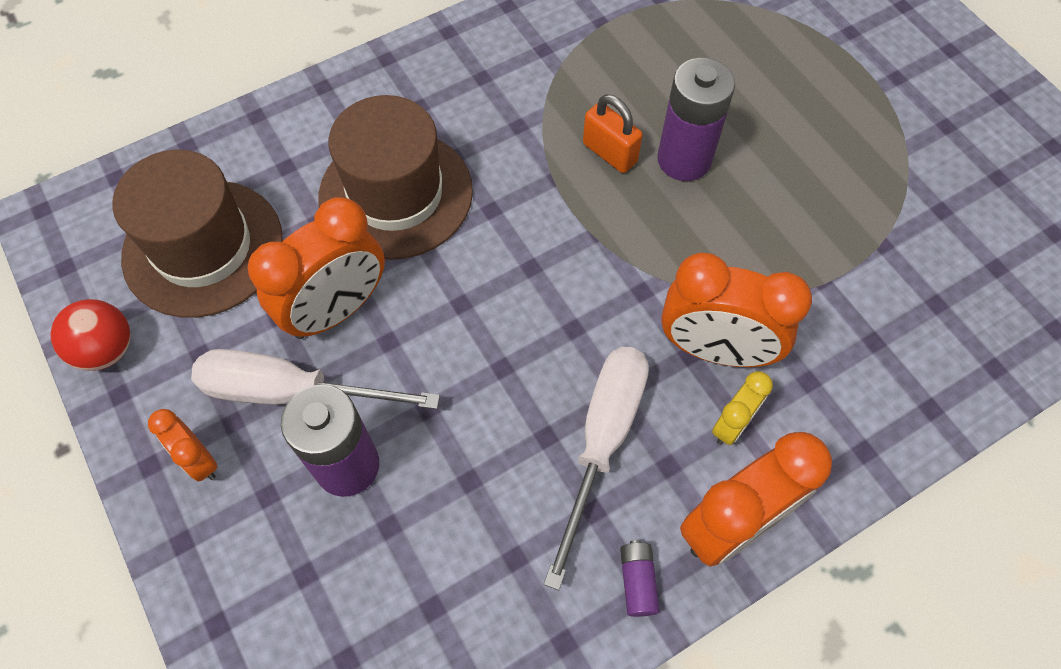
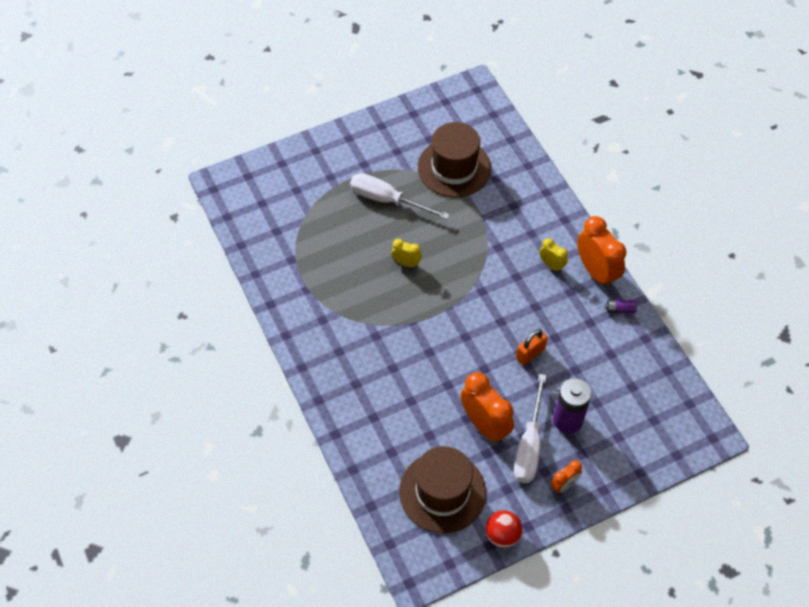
camera: 85 degrees left, 5 degrees down
(396, 194) = (415, 397): brown hat -> brown hat (454, 168)
(602, 441) = (558, 315): white screwdriver -> white screwdriver (387, 200)
(609, 153) = (399, 295): orange padlock -> orange padlock (530, 353)
(684, 159) = (406, 263): purple battery -> yellow clock
(715, 350) = (514, 266): orange clock -> none

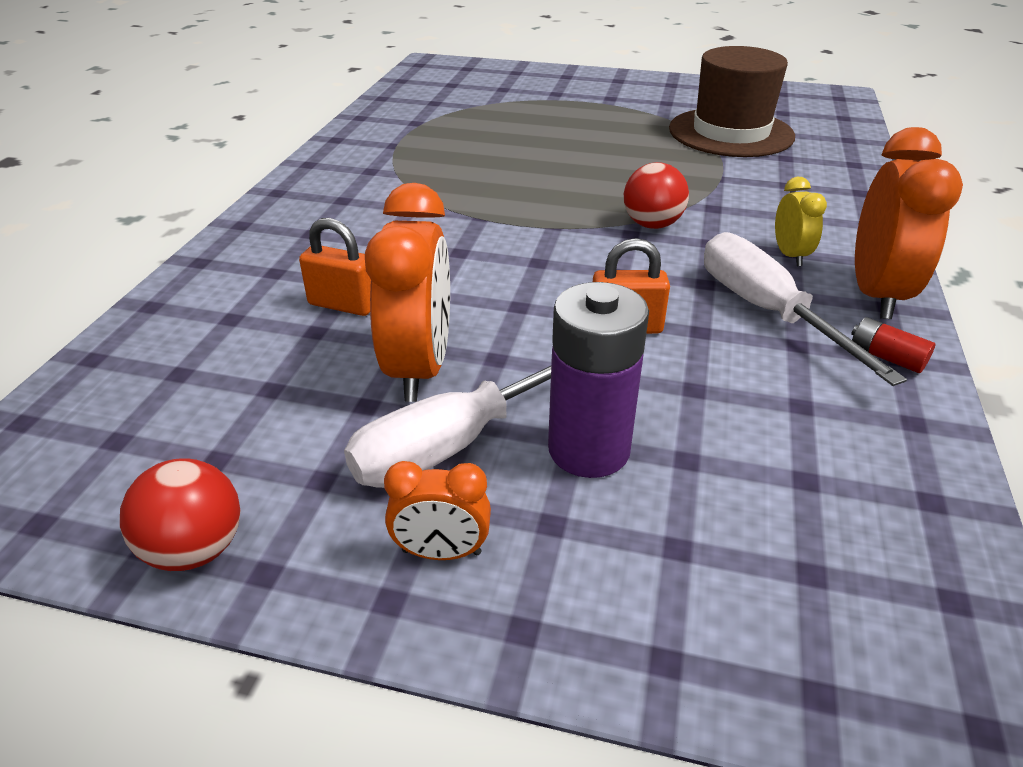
camera: 40 degrees right, 20 degrees down
(387, 200) = (601, 125): white screwdriver -> white screwdriver (767, 312)
(406, 263) = (552, 172): yellow clock -> none
(422, 415) = (343, 305): none -> orange padlock
(442, 492) = (213, 409): brown hat -> none
(485, 278) = (652, 225): none -> red ball
(620, 309) = (886, 357): purple battery -> red battery

